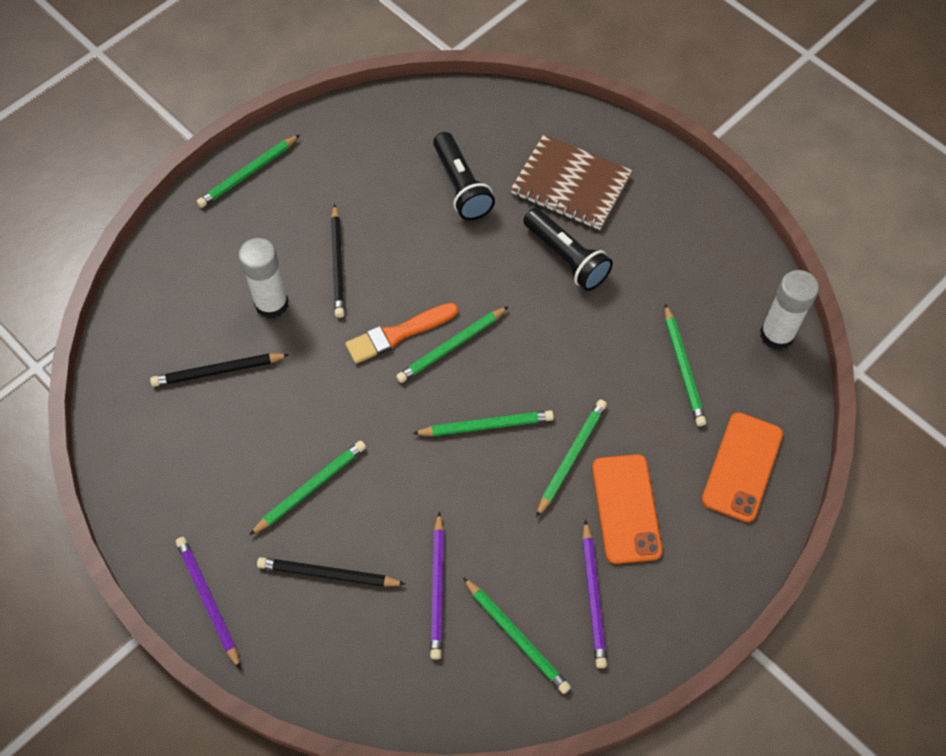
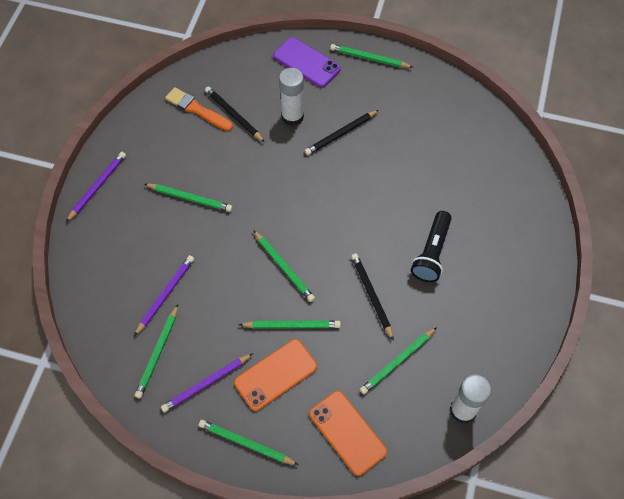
camera: 60 degrees right, 0 degrees up
(200, 245) = (306, 62): none -> purple phone
(328, 574) = (143, 235): black pencil -> black pencil (371, 296)
(398, 334) = (315, 189): orange brush -> orange brush (197, 109)
(437, 588) = (165, 295): purple pencil -> purple pencil turned 150 degrees clockwise
(451, 346) = (325, 221): green pencil -> green pencil (246, 443)
(461, 186) = (441, 168): black flashlight -> none
(570, 185) = (488, 228): brown notebook -> none
(742, 467) = (347, 432): orange phone -> orange phone turned 60 degrees clockwise

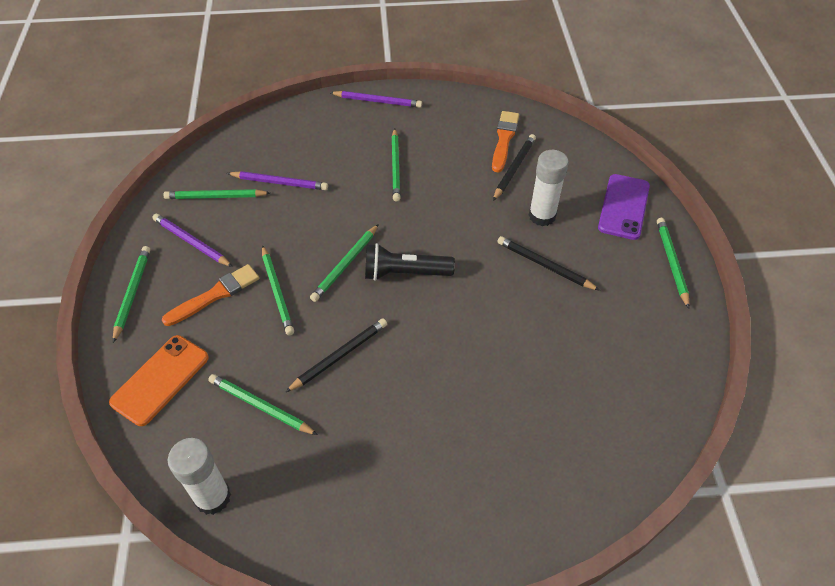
camera: 70 degrees right, 10 degrees down
(275, 374) = (215, 295): orange phone -> orange brush
(431, 253) = (423, 404): black flashlight -> black flashlight (405, 273)

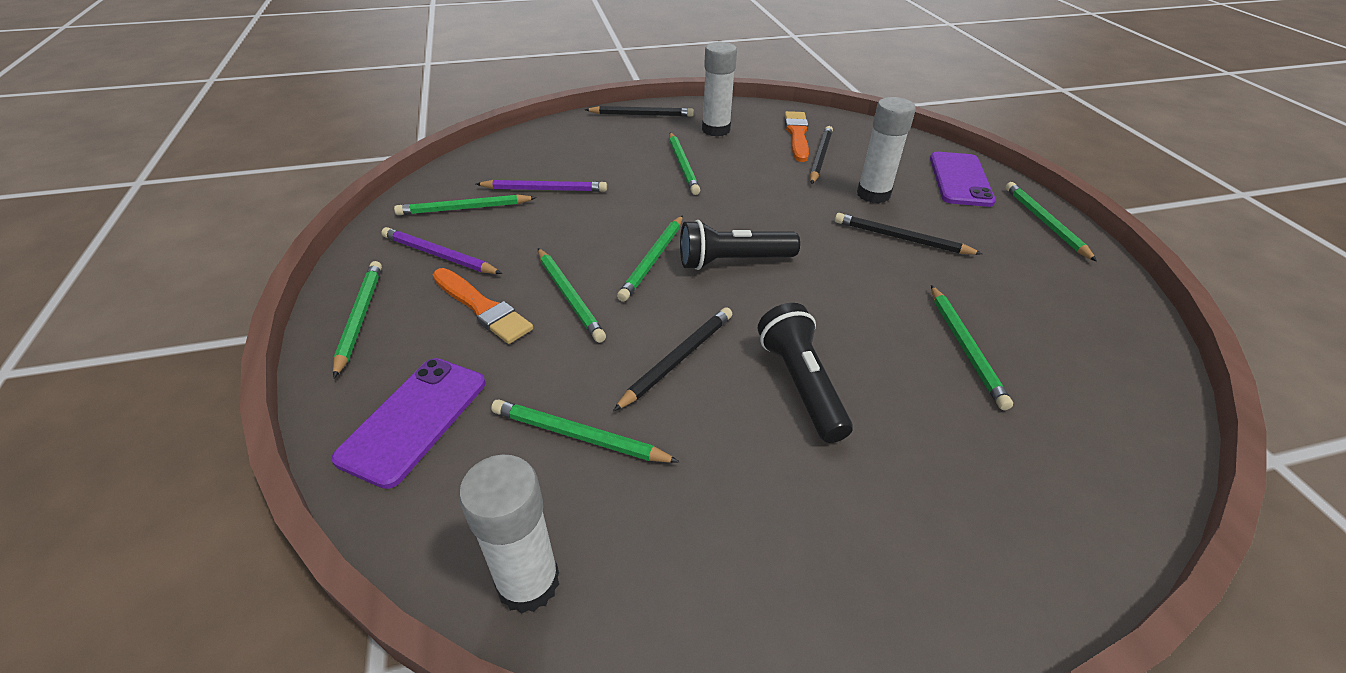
camera: 10 degrees left, 10 degrees down
(160, 380) = (414, 419): orange phone -> purple phone
(215, 295) = (482, 308): orange brush -> orange brush turned 90 degrees clockwise
(377, 101) = (641, 115): purple pencil -> black pencil
(417, 387) = (801, 384): none -> black flashlight
(436, 126) = (716, 130): none -> white glue stick
(546, 373) = (965, 347): none -> green pencil

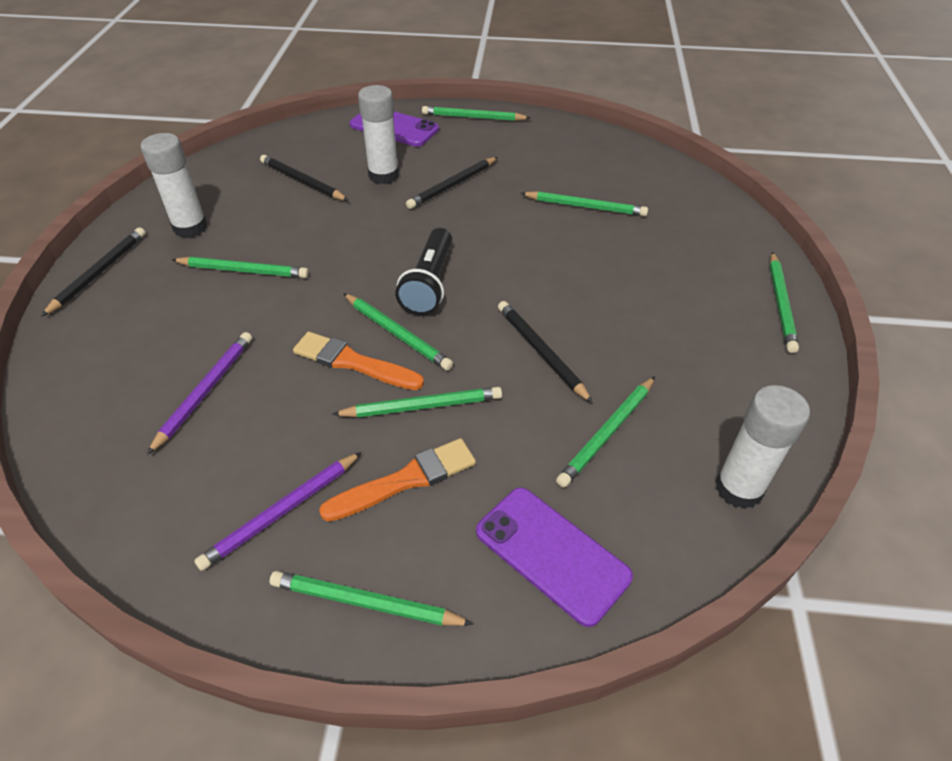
camera: 70 degrees left, 5 degrees up
(464, 208) = (191, 476): green pencil -> green pencil (780, 304)
(797, 135) = (250, 180): orange brush -> orange brush (353, 362)
(801, 384) = (593, 293): black flashlight -> none

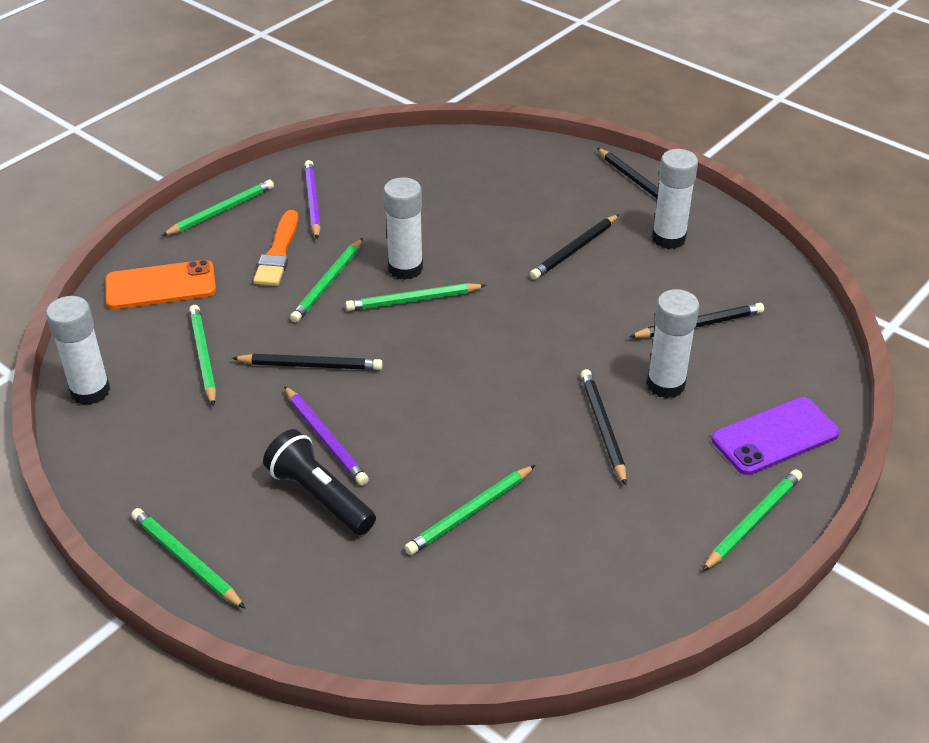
camera: 125 degrees right, 5 degrees down
(205, 391) = (447, 199): purple pencil -> purple pencil (325, 438)
(243, 270) = (574, 249): green pencil -> black pencil
(353, 362) = (405, 268): orange brush -> white glue stick
(429, 284) = (456, 342): black flashlight -> black flashlight (320, 496)
(552, 554) = (161, 286): purple phone -> orange phone

